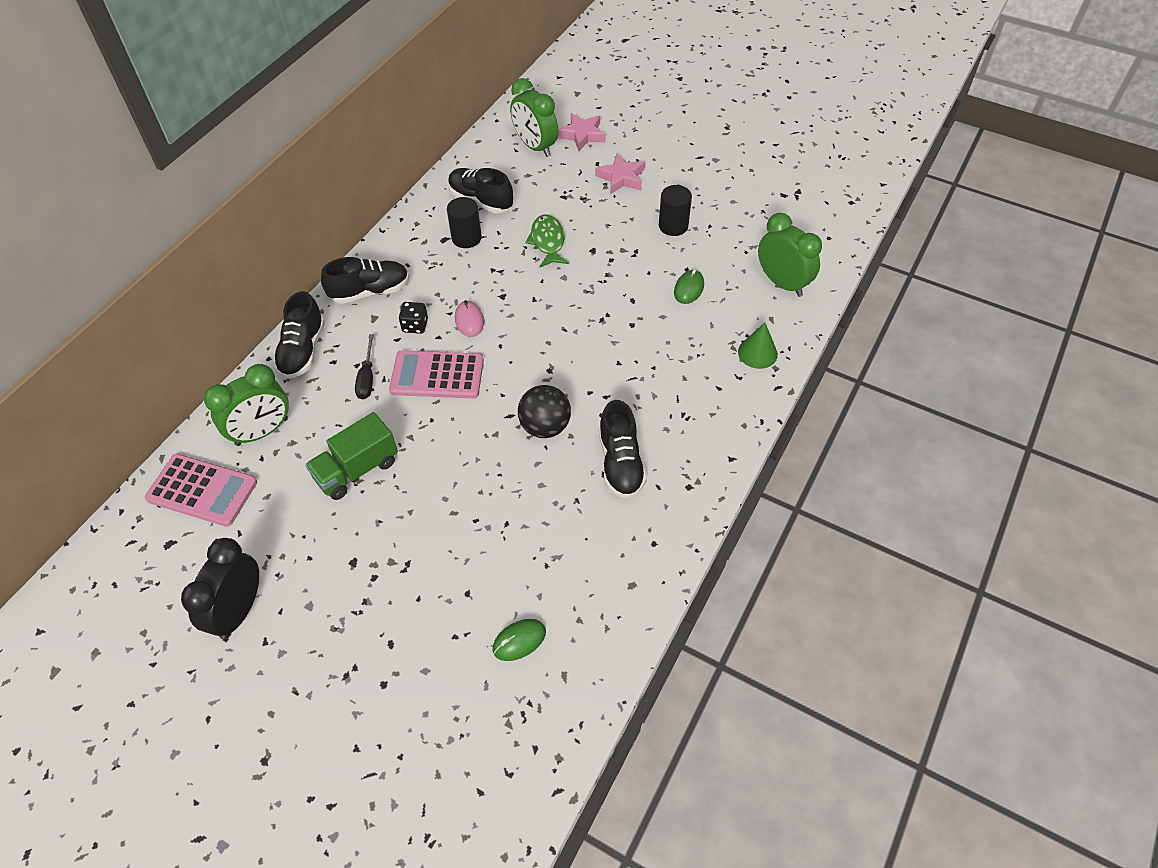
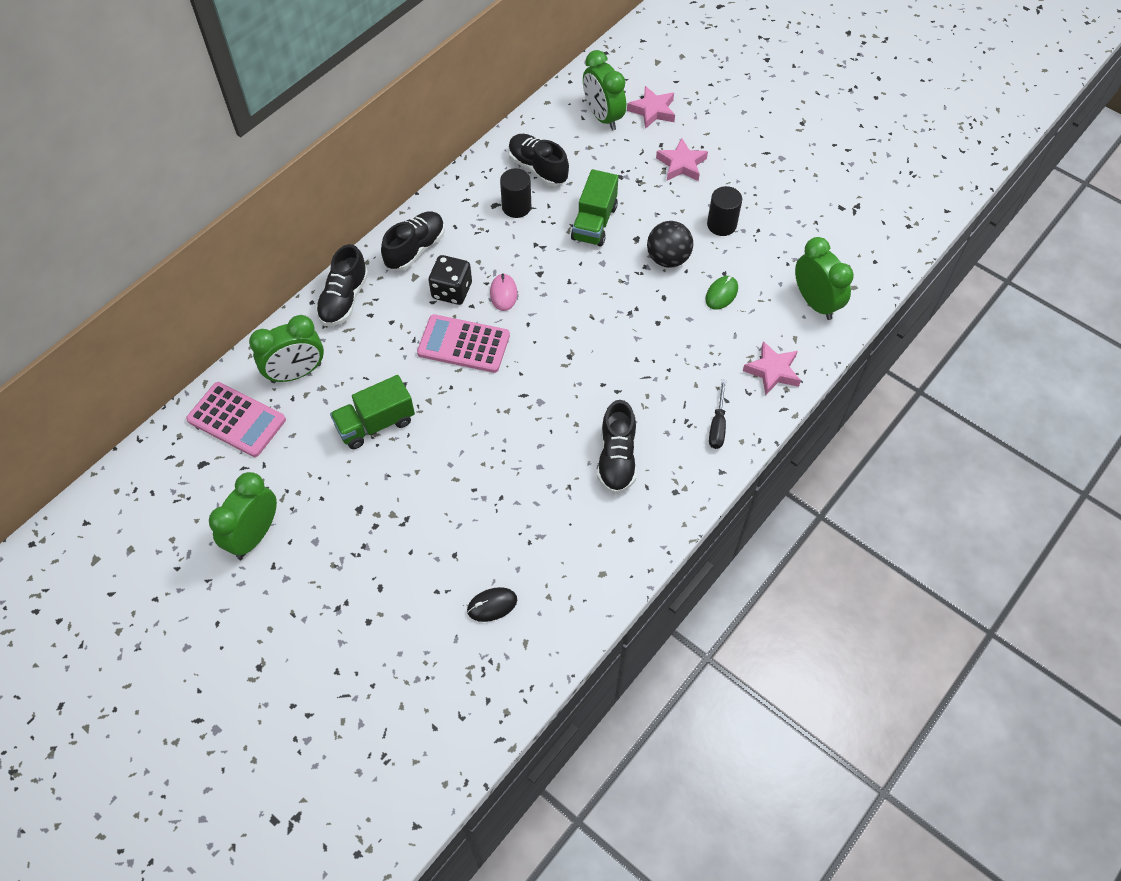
camera: 10 degrees right, 5 degrees up
(239, 611) = (255, 535): black clock -> green clock
(367, 378) = (399, 336): black screwdriver -> black screwdriver (717, 425)
(370, 291) = (415, 249): black shoe -> black shoe turned 45 degrees counterclockwise
(415, 326) = (452, 291): black dice -> black dice, size x1.53
(519, 640) = (492, 605): green mouse -> black mouse
(545, 426) = (554, 411): black ball -> black ball (668, 258)
(548, 241) = (594, 223): green fish -> green truck
(757, 353) = (772, 371): green cone -> pink star

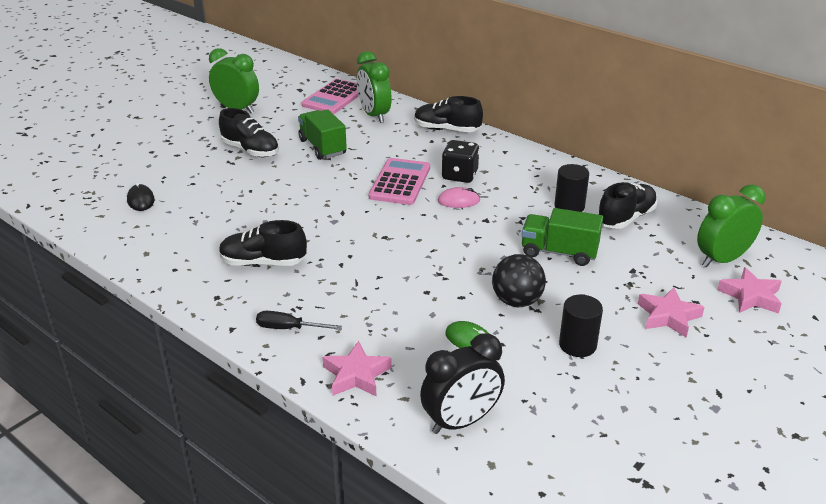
camera: 90 degrees right, 25 degrees down
(415, 249) = (505, 157): black shoe -> black shoe (250, 150)
(815, 303) = (461, 421): green clock -> black clock

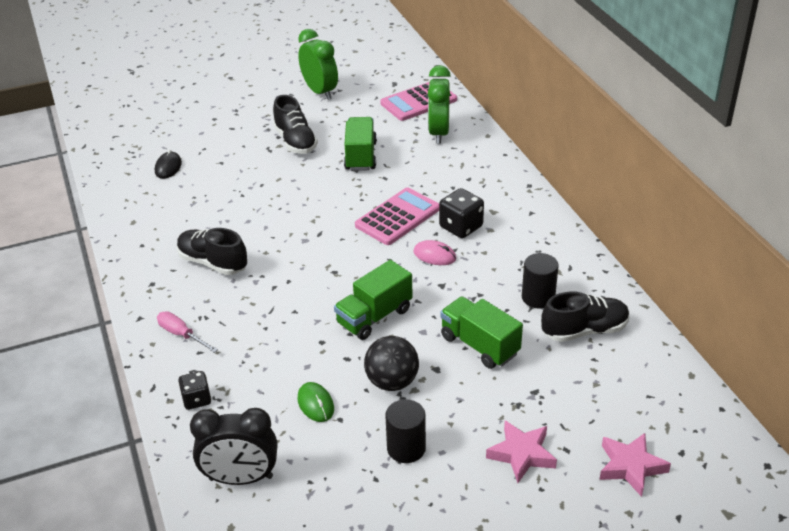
camera: 30 degrees right, 5 degrees up
(289, 328) = (181, 335): black screwdriver -> pink screwdriver
(356, 375) = (196, 399): pink star -> black dice
(446, 129) = (495, 170): black shoe -> none
(453, 259) = (374, 317): none -> green truck
(722, 259) = (641, 414): green clock -> none

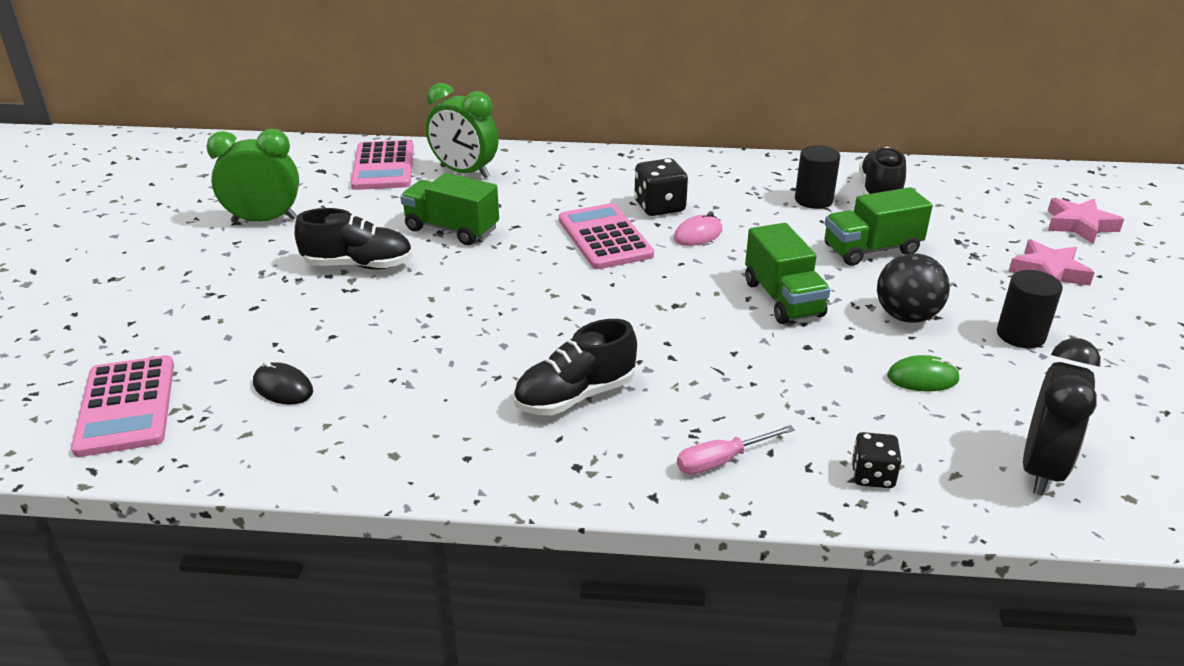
camera: 65 degrees left, 5 degrees down
(131, 132) = (126, 406): none -> pink calculator

